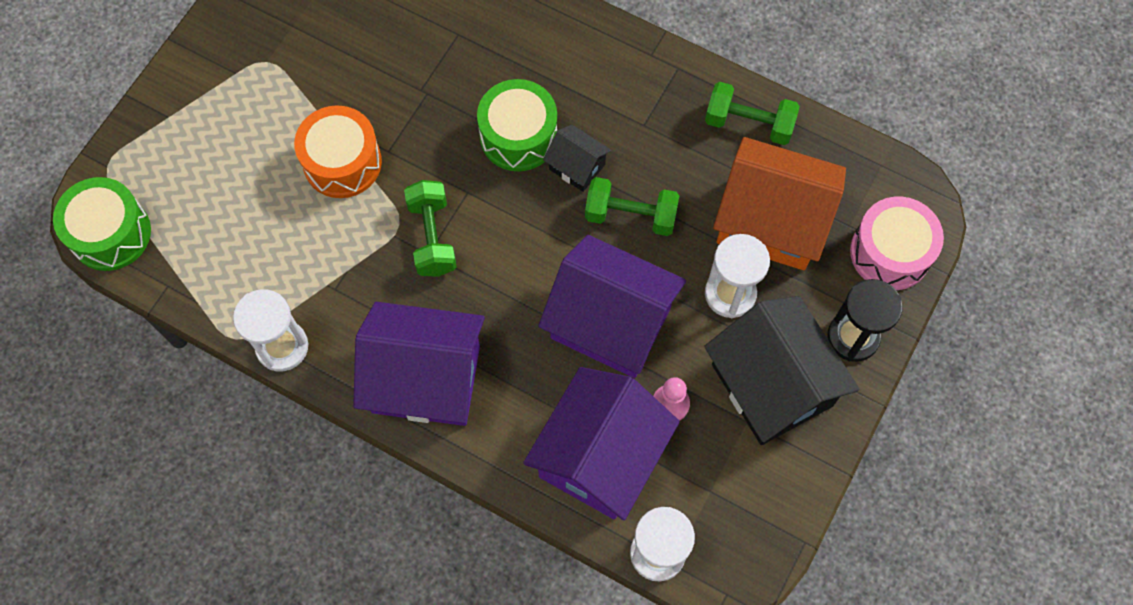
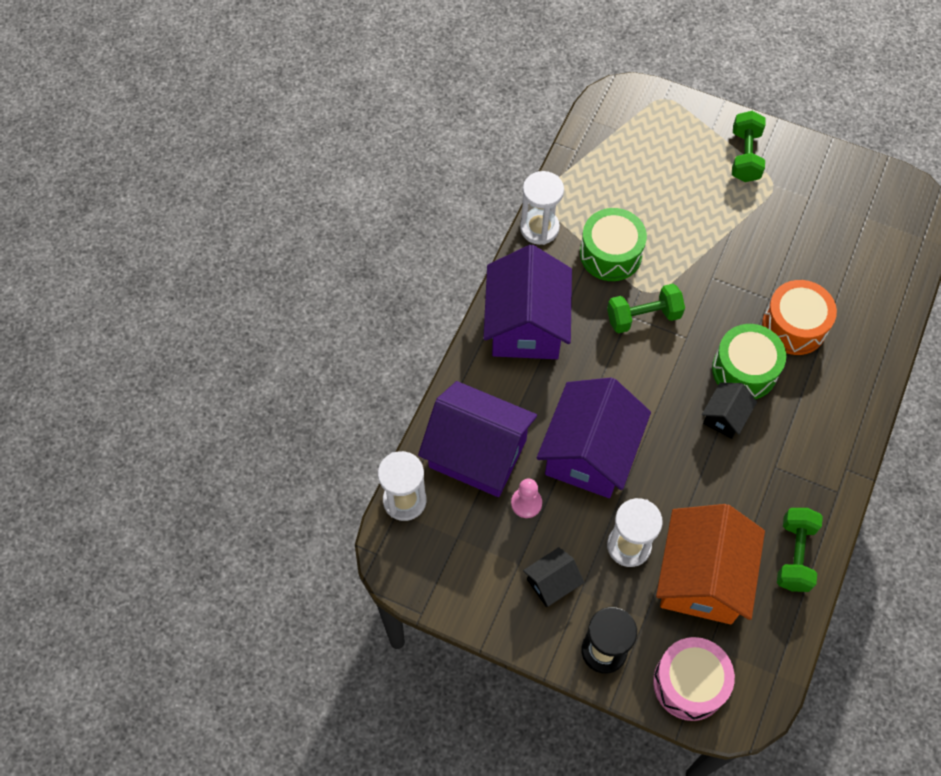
camera: 85 degrees right, 5 degrees down
(110, 233) = (611, 110): green drum -> green drum (610, 254)
(342, 162) = (696, 247): orange drum -> orange drum (794, 326)
(630, 215) = (687, 462): green dumbbell -> green dumbbell (745, 156)
(771, 385) = (552, 583): black house -> black house, size x0.48

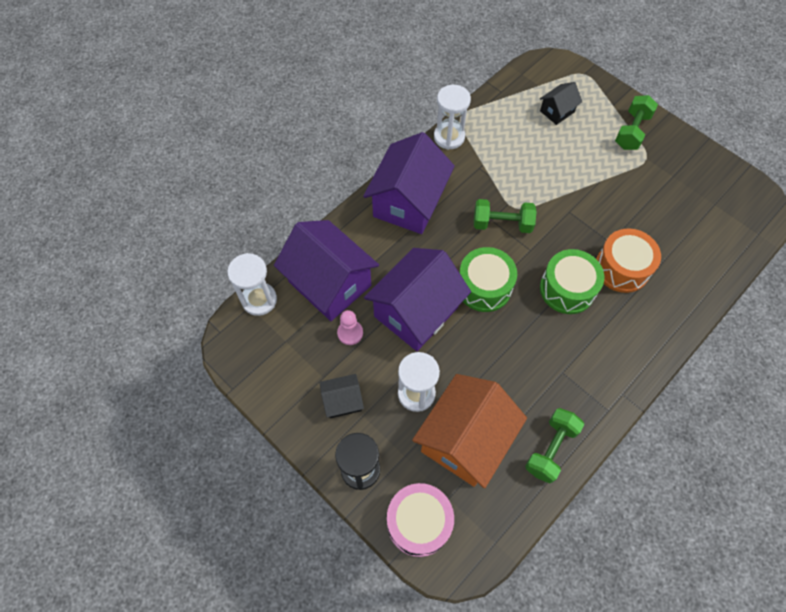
camera: 20 degrees right, 0 degrees up
(610, 254) = (495, 171): green drum -> green drum (484, 287)
(725, 417) = (536, 319): black house -> black house (557, 111)

